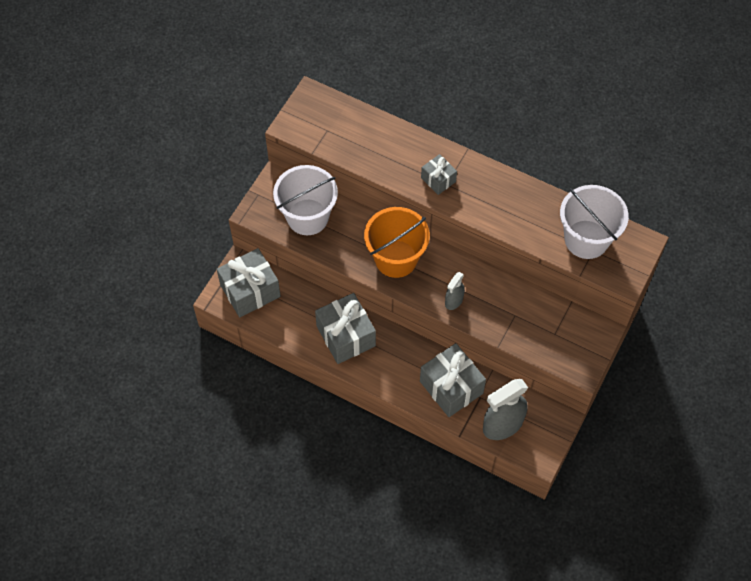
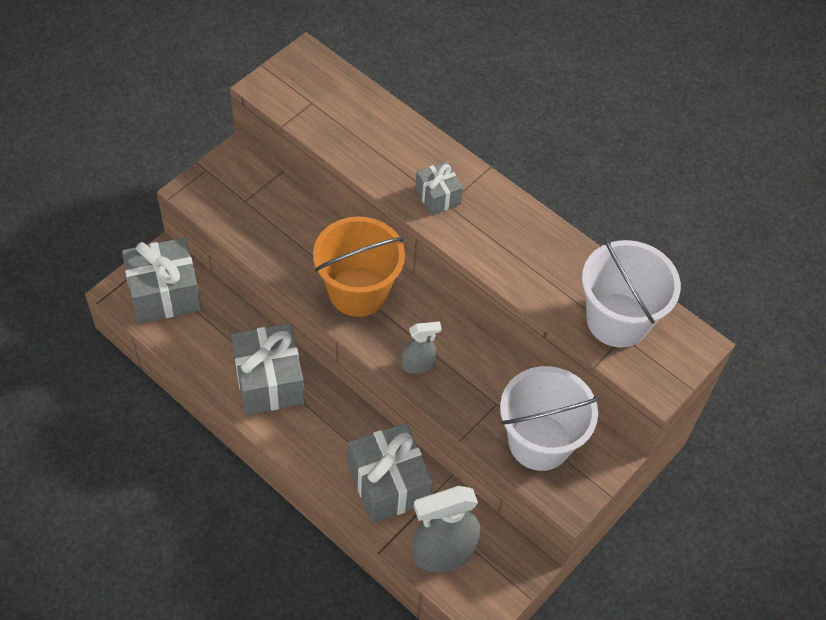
camera: 10 degrees right, 5 degrees down
(307, 217) = (260, 212): white bucket -> white bucket (539, 442)
(454, 301) = (418, 364): grey spray bottle -> grey spray bottle turned 150 degrees counterclockwise

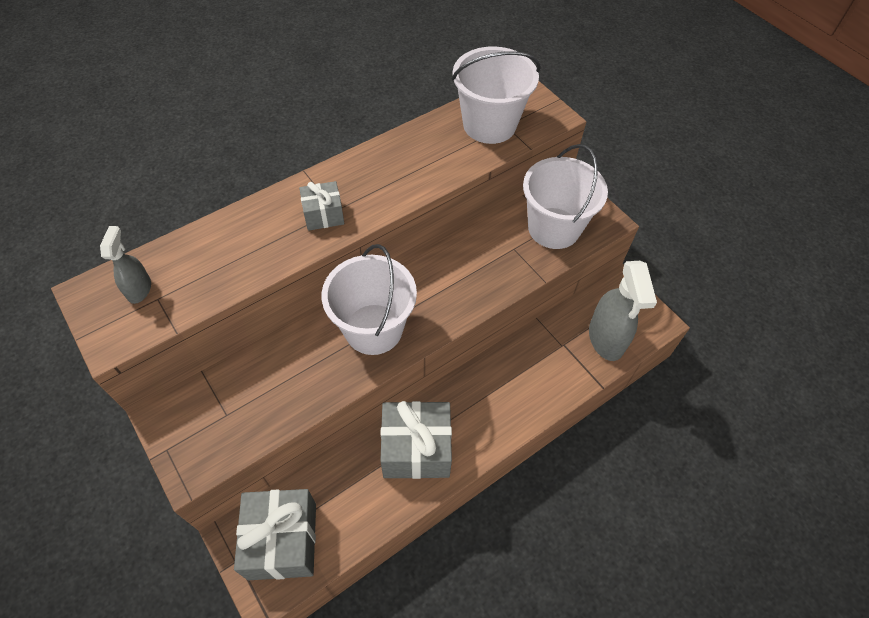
camera: 75 degrees left, 0 degrees up
(358, 291) = (373, 329): orange bucket -> white bucket
(388, 484) = (539, 367): grey gift -> none
(418, 364) = (464, 296): grey spray bottle -> grey spray bottle (139, 289)

